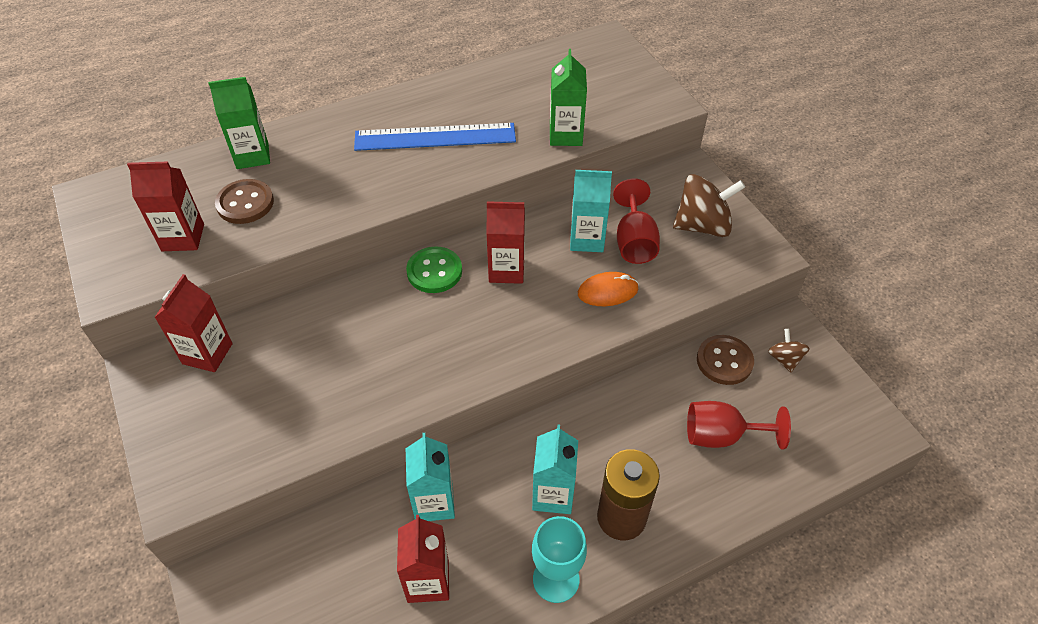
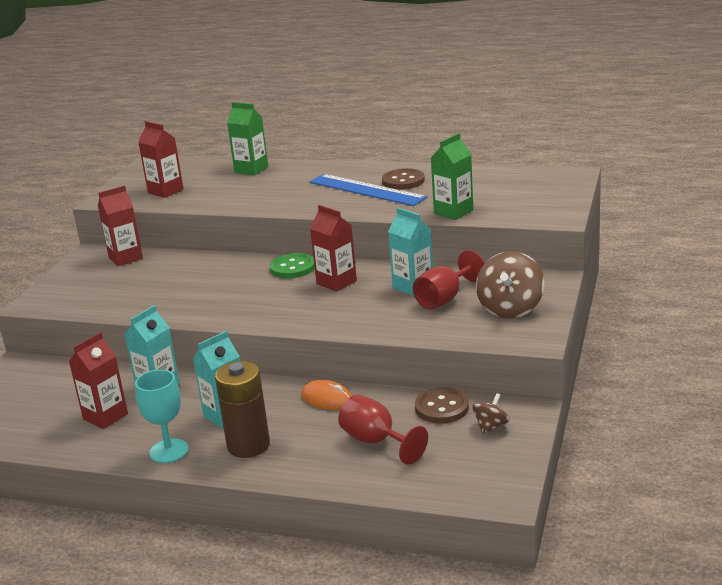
camera: 45 degrees right, 25 degrees down
(245, 203) = (216, 187): brown button -> brown button (403, 181)
(607, 291) = (384, 315): orange mouse -> orange mouse (327, 399)
(702, 226) = (510, 308): brown spinning top -> brown spinning top turned 75 degrees clockwise

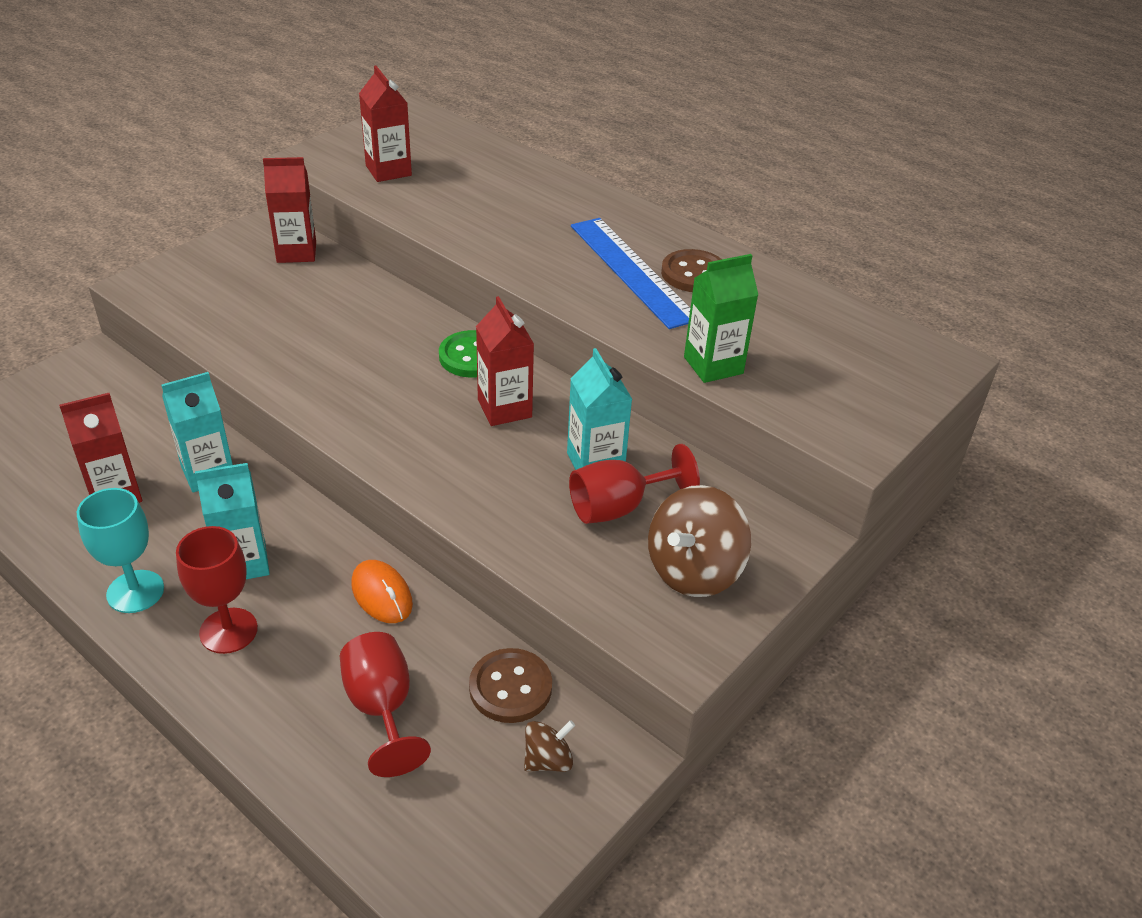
camera: 20 degrees right, 15 degrees up
(248, 445) = (228, 631): brown battery -> red goblet
(251, 169) = (519, 173): green carton -> none

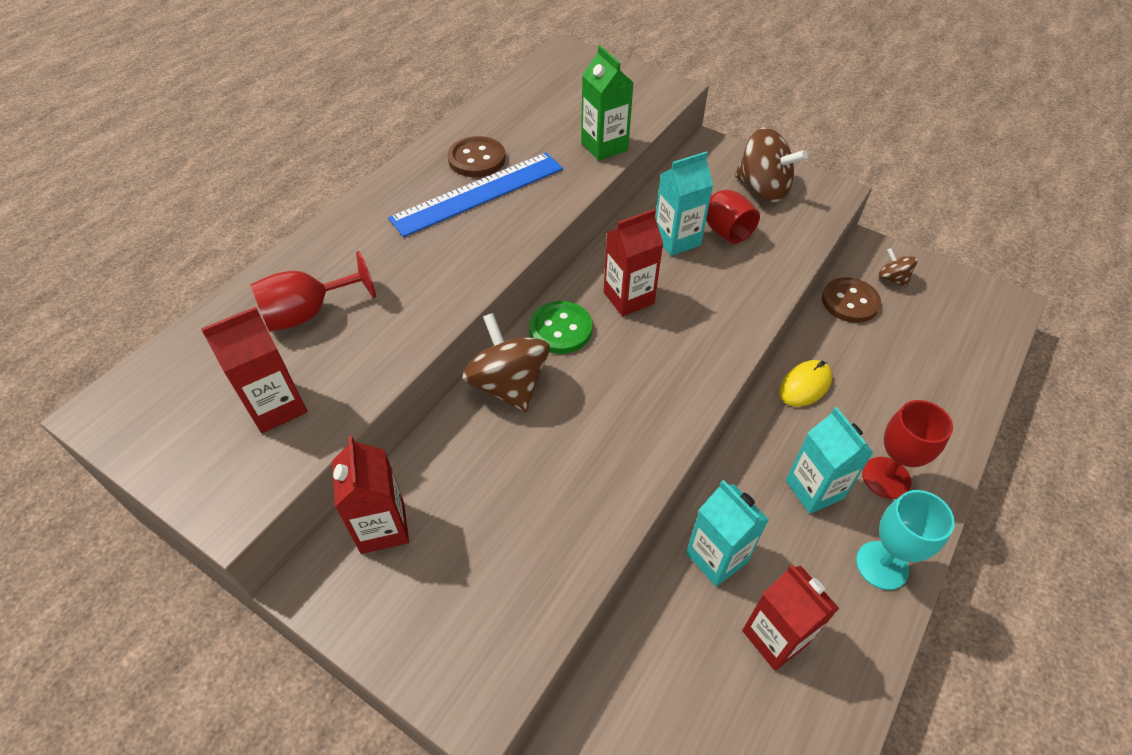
camera: 95 degrees left, 10 degrees up
(382, 594) = (805, 385): orange mouse -> yellow mouse
(382, 708) = (901, 365): red goblet -> red goblet (309, 313)
(411, 319) = (508, 385): none -> brown spinning top

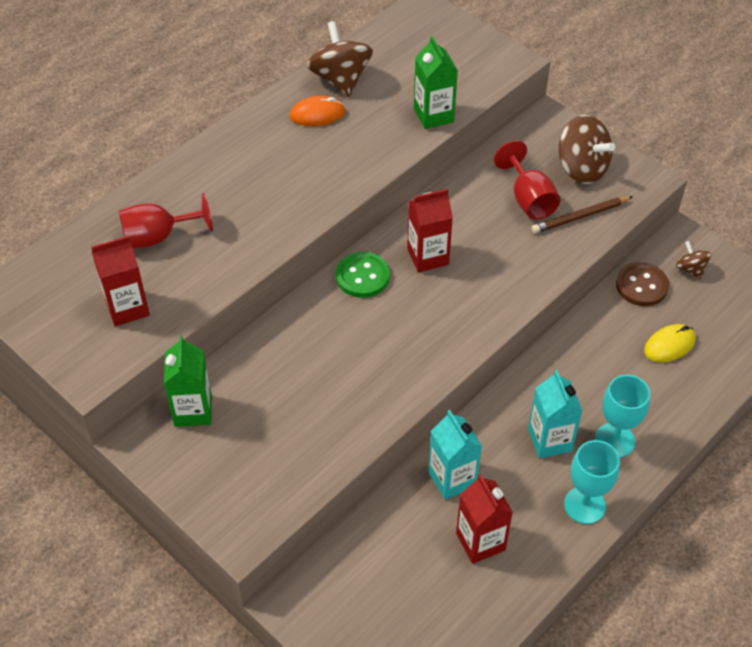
camera: 10 degrees right, 0 degrees up
(382, 527) = (193, 410): red carton -> green carton
(477, 159) = (317, 114): brown button -> orange mouse
(478, 193) = (312, 148): blue ruler -> none
(508, 385) = (309, 317): brown spinning top -> brown spinning top (340, 79)
(677, 240) = (485, 209): turquoise carton -> none
(778, 236) = (580, 217): none -> brown pencil
(805, 385) = (572, 355): yellow mouse -> yellow mouse (669, 345)
(886, 477) = (614, 440): red goblet -> turquoise goblet

